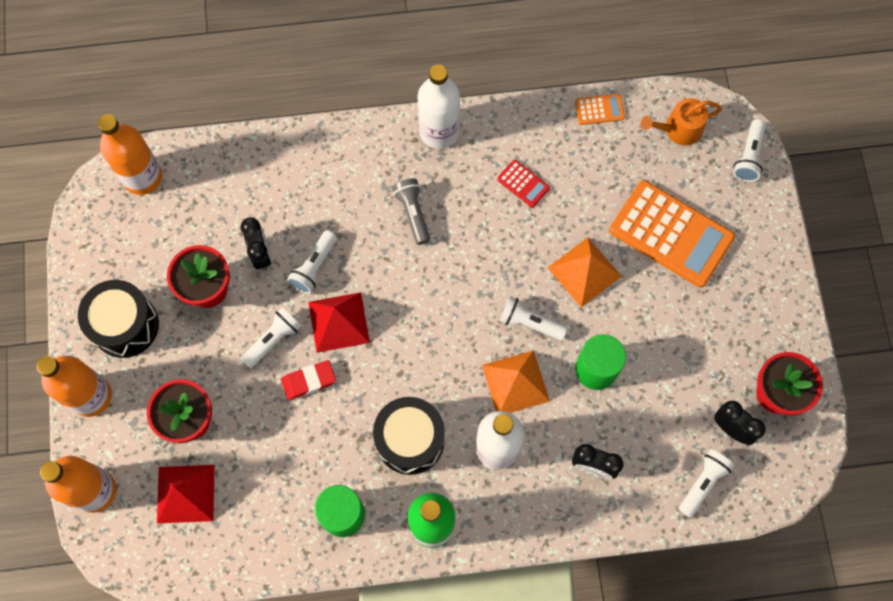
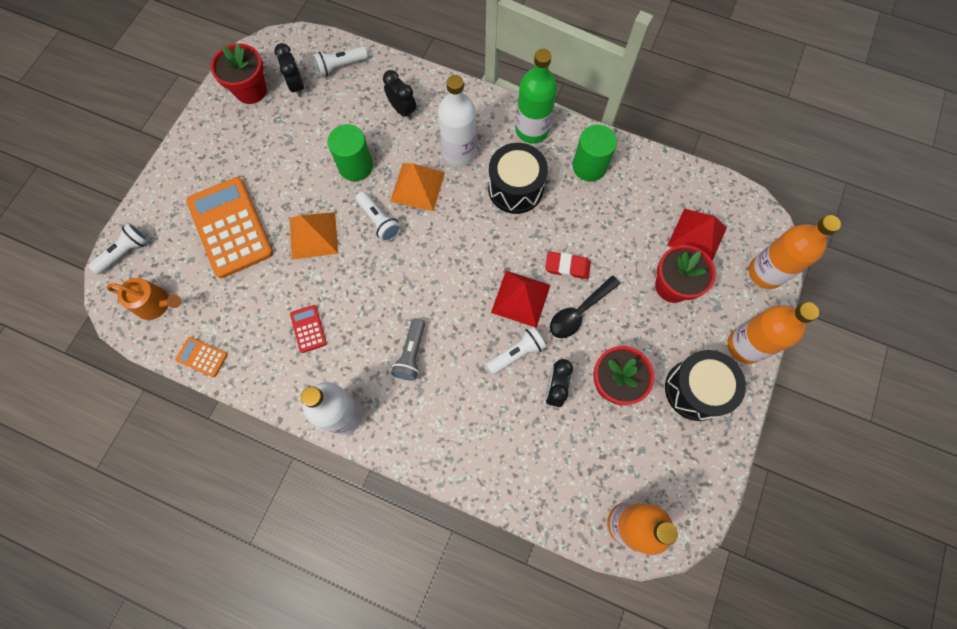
camera: 150 degrees left, 0 degrees up
(273, 340) = (579, 312): white flashlight -> black spoon

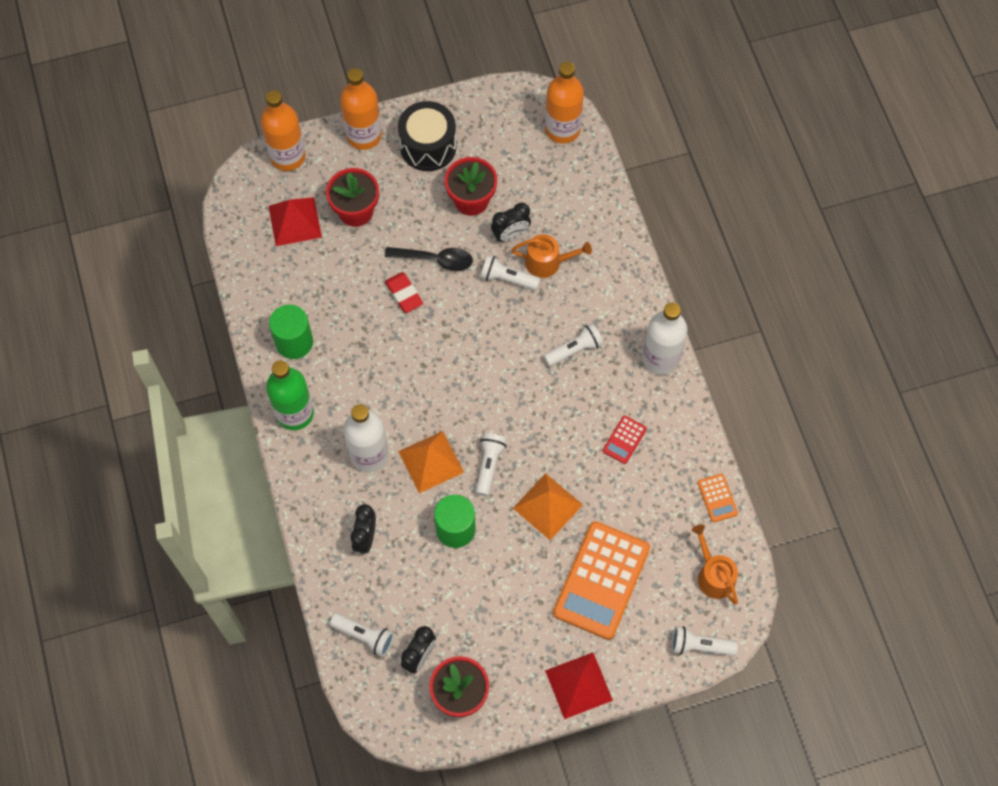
camera: 130 degrees left, 5 degrees down
(411, 354) = (574, 350): grey flashlight -> white flashlight
(504, 398) = (548, 262): none -> orange watering can
(515, 188) = (365, 383): black drum -> none
(521, 298) = (460, 308): red pyramid -> red pyramid (578, 685)

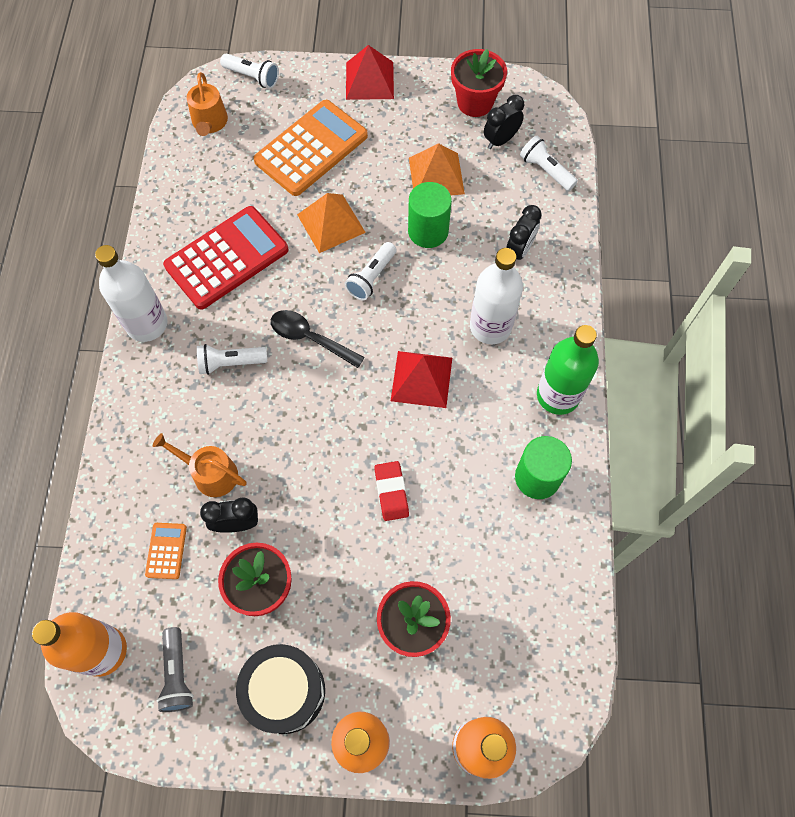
camera: 160 degrees left, 0 degrees up
(295, 221) = (494, 640): red pyramid -> red pyramid (421, 379)
(431, 462) = (429, 299): orange pyramid -> orange pyramid (436, 175)
(435, 260) = (338, 523): black spoon -> black spoon (310, 338)
(505, 133) = (177, 674): none -> grey flashlight
(507, 279) = (265, 469): white flashlight -> none
(624, 440) = (227, 258): red calculator -> red calculator, size x2.29
(717, 498) = (169, 181): orange calculator -> orange calculator (166, 551)

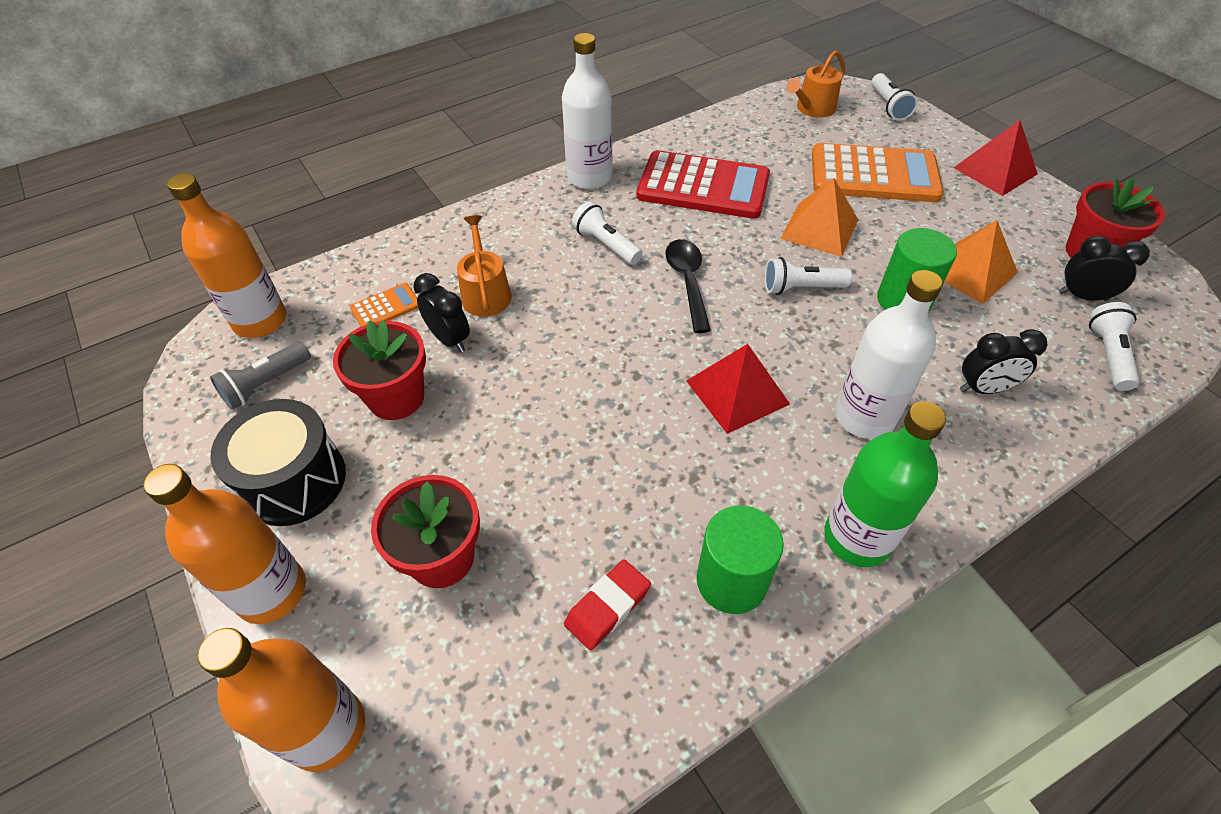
camera: 55 degrees right, 15 degrees down
(391, 492) = (585, 442): red eraser -> red eraser (607, 607)

